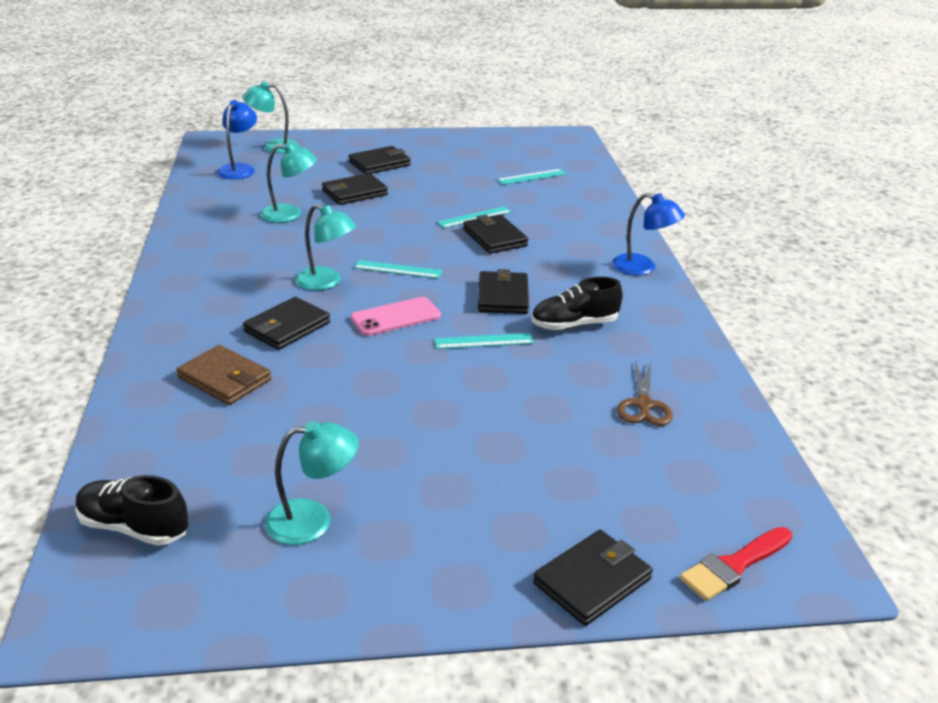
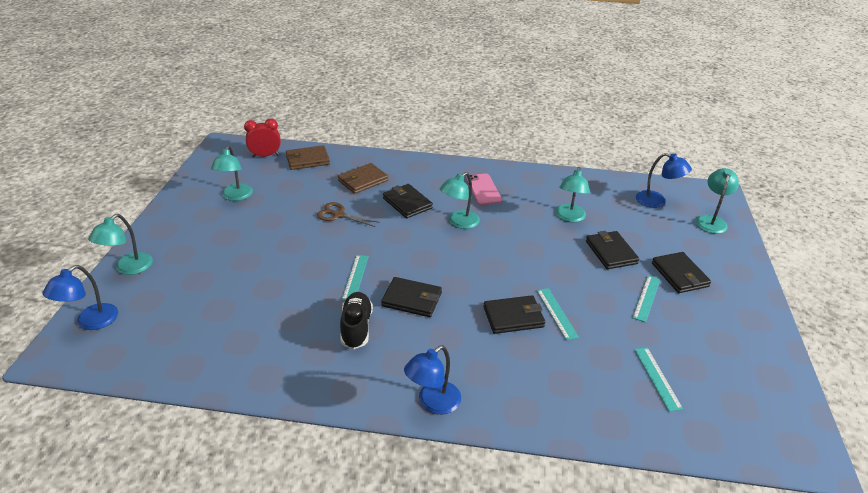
camera: 105 degrees right, 5 degrees up
(134, 527) = (265, 156): black shoe -> red clock
(151, 460) = (308, 160): none -> brown wallet
(396, 317) = (402, 245): pink phone -> pink phone (483, 189)
(398, 269) = (469, 255): turquoise ruler -> turquoise ruler (646, 298)
(592, 581) = (128, 268): black wallet -> turquoise lamp
(643, 405) = (243, 333): brown scissors -> brown scissors (338, 215)
(734, 566) = (90, 322): red brush -> blue lamp

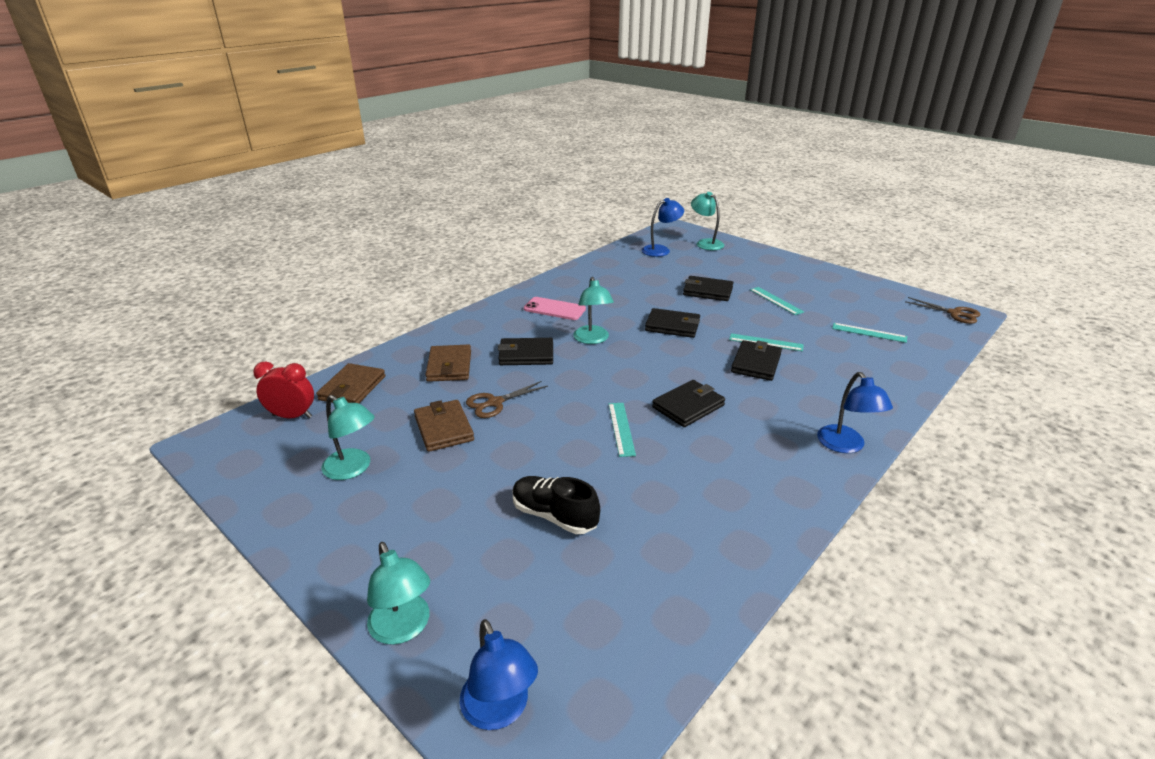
camera: 55 degrees left, 5 degrees down
(265, 156) = (292, 416): red clock -> red clock turned 75 degrees clockwise
(296, 208) = (444, 428): none -> brown wallet
(355, 277) = (621, 428): turquoise ruler -> turquoise ruler turned 45 degrees clockwise
(356, 328) = (706, 455): black shoe -> black shoe (554, 516)
(569, 217) = (643, 289): turquoise lamp -> none
(679, 275) = (759, 278): black wallet -> black wallet (672, 326)
(794, 442) = (954, 313): none -> brown scissors

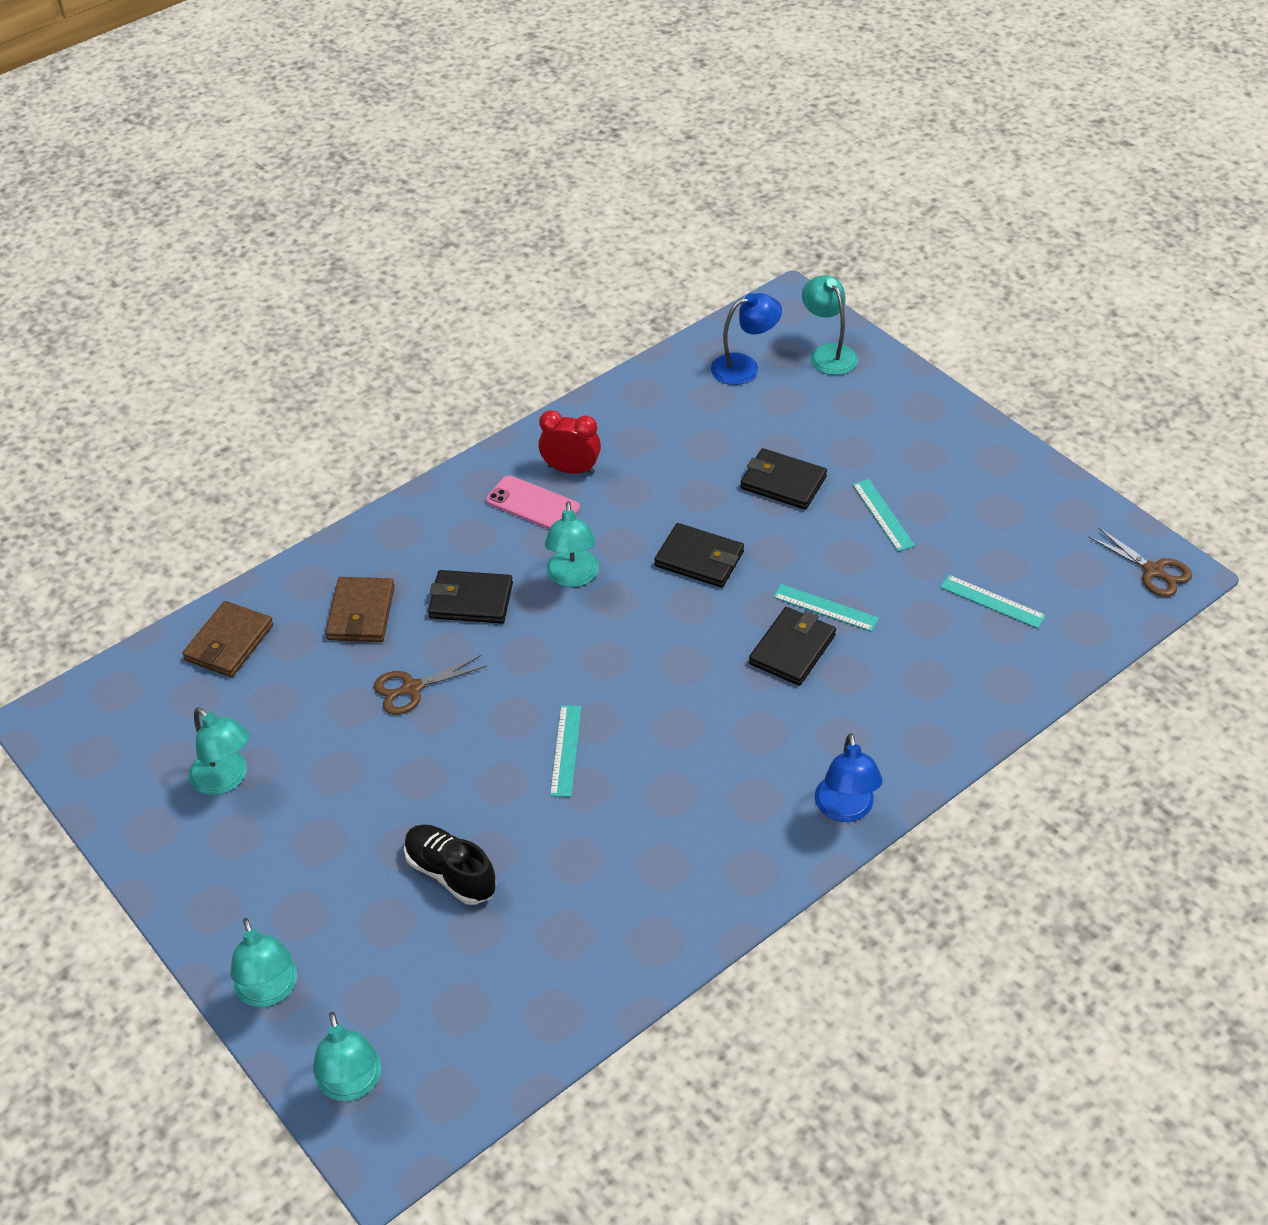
camera: 10 degrees right, 15 degrees up
(292, 416) = (153, 685): red clock -> red clock (571, 469)
(444, 428) = (340, 726): brown wallet -> none
(499, 711) = (352, 1085): blue lamp -> turquoise lamp
(688, 406) = (666, 721): black wallet -> none

